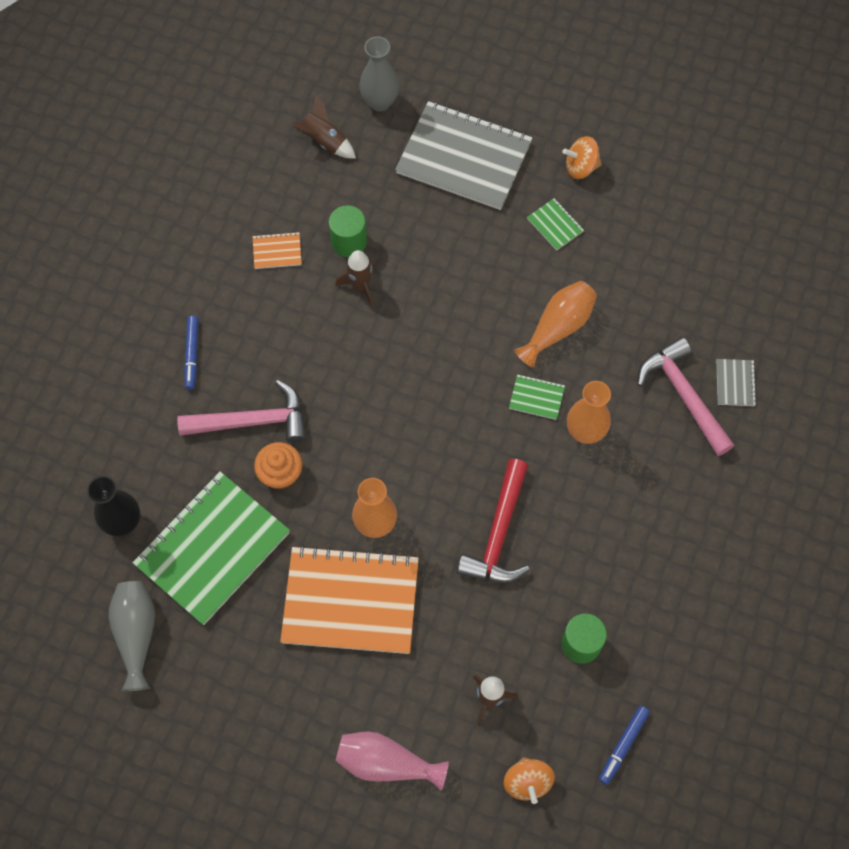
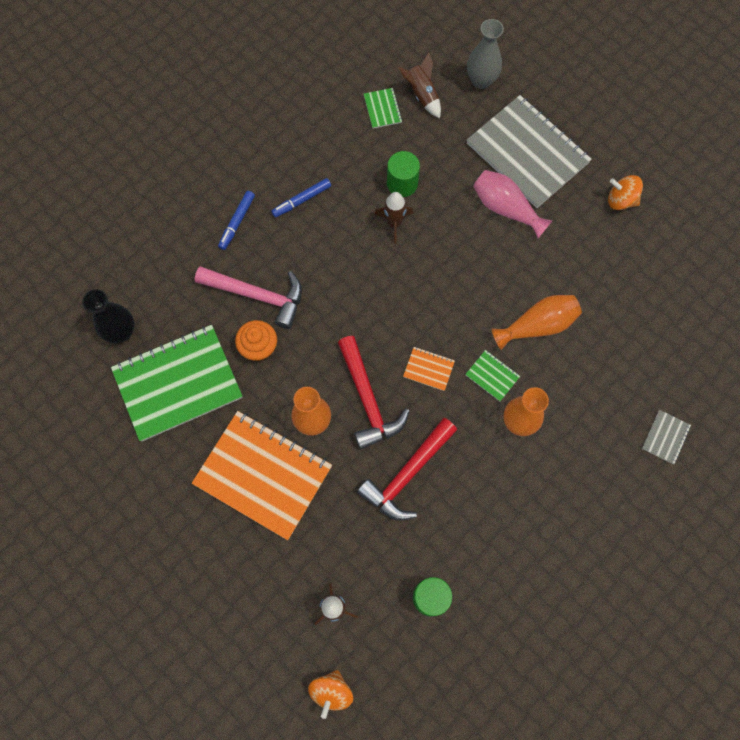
camera: 25 degrees right, 5 degrees up
(136, 634) = (88, 425): grey vase -> none
(277, 251) = (342, 168): orange notebook -> orange notebook (428, 369)
(386, 763) = (227, 620): pink vase -> pink vase (506, 208)
(421, 477) = (367, 399): none -> red hammer
(555, 225) = (576, 239): green notebook -> green notebook (382, 109)
(623, 745) = (424, 700): blue marker -> blue marker (302, 200)
(683, 395) = (616, 428): pink hammer -> none

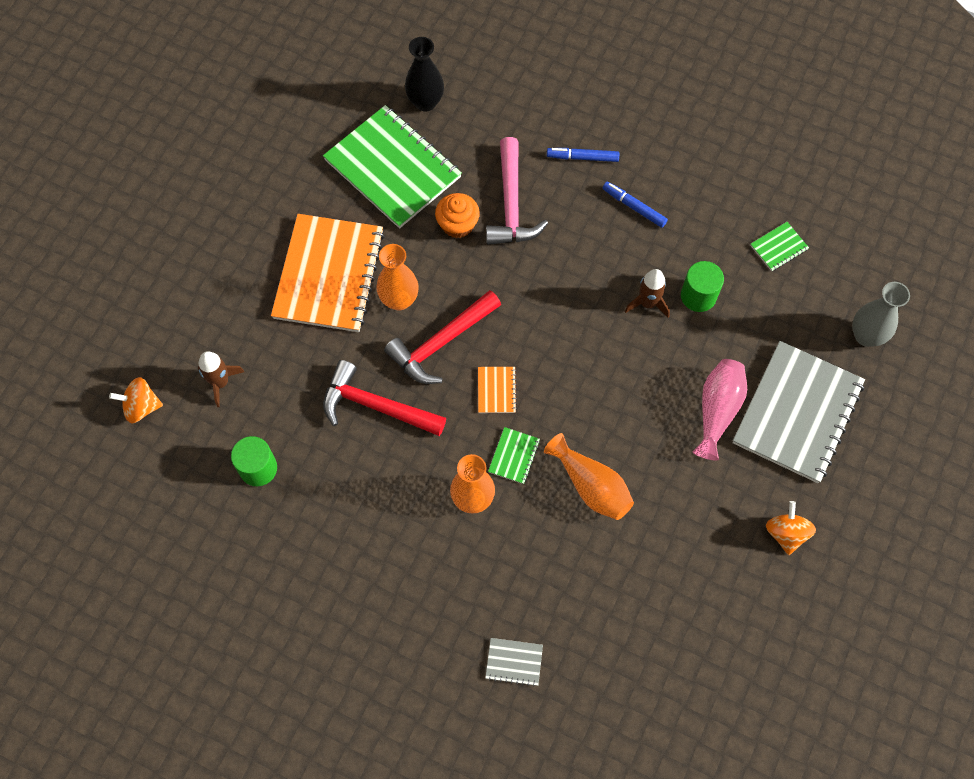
camera: 70 degrees right, 5 degrees down
(422, 94) = (816, 280): brown rocket -> none

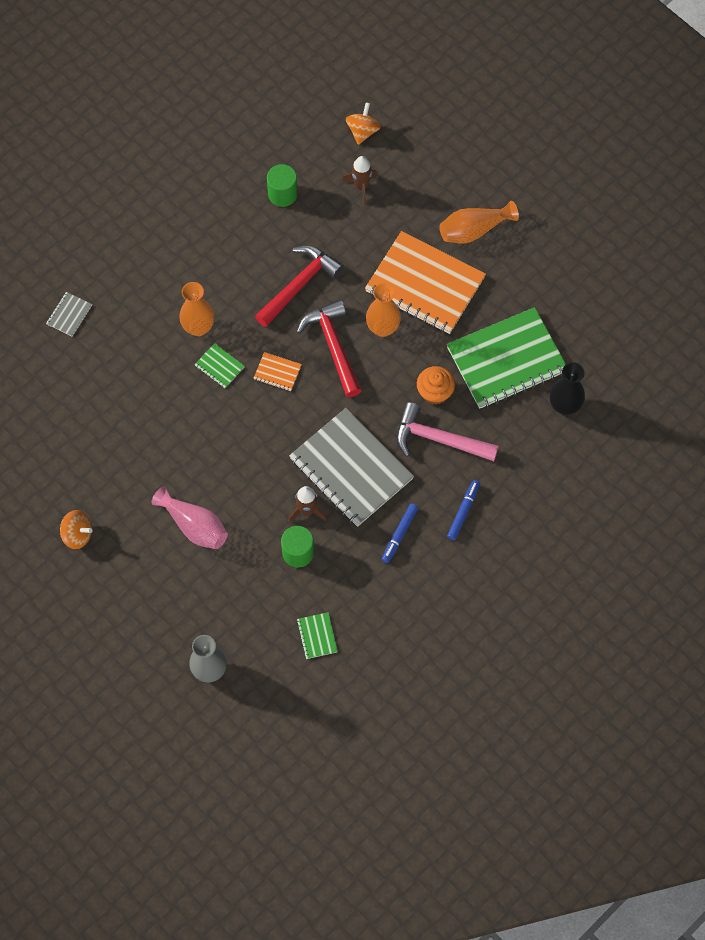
camera: 110 degrees right, 0 degrees up
(591, 486) = (173, 411): orange vase -> orange vase (474, 230)
(634, 207) = (399, 534): blue marker -> blue marker turned 150 degrees clockwise
(797, 413) = (167, 585): grey notebook -> grey notebook (351, 469)

